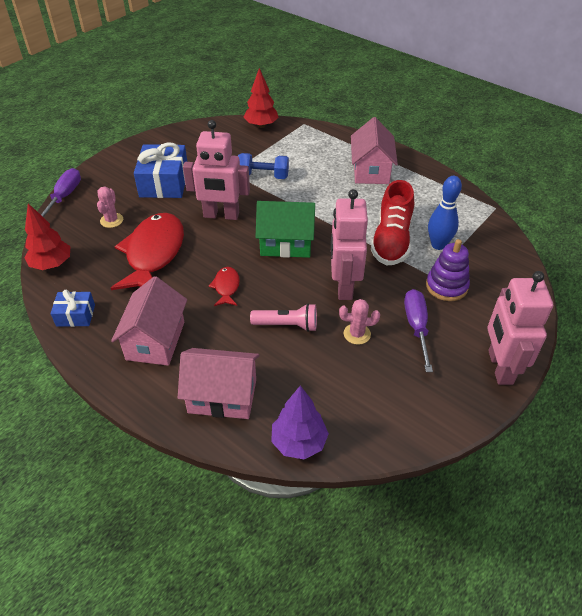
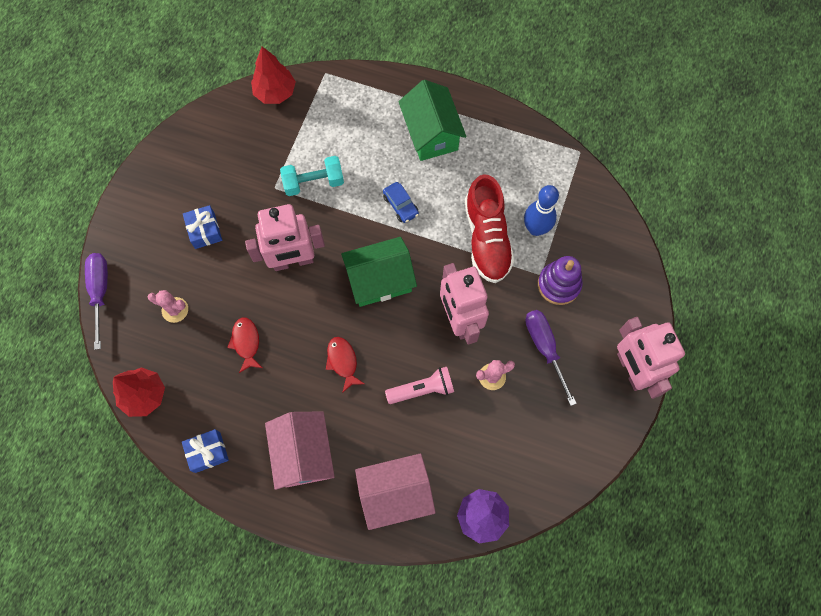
camera: 20 degrees left, 25 degrees up
(111, 220) = (175, 310): pink cactus -> pink cactus turned 60 degrees counterclockwise
(153, 254) = (246, 343): red fish -> red fish, size x0.45
(164, 183) = (204, 231): blue gift -> blue gift, size x0.55
(263, 176) = (313, 182): blue dumbbell -> turquoise dumbbell
(326, 204) = (401, 205): none -> blue car
(371, 171) = (431, 134): pink house -> green house

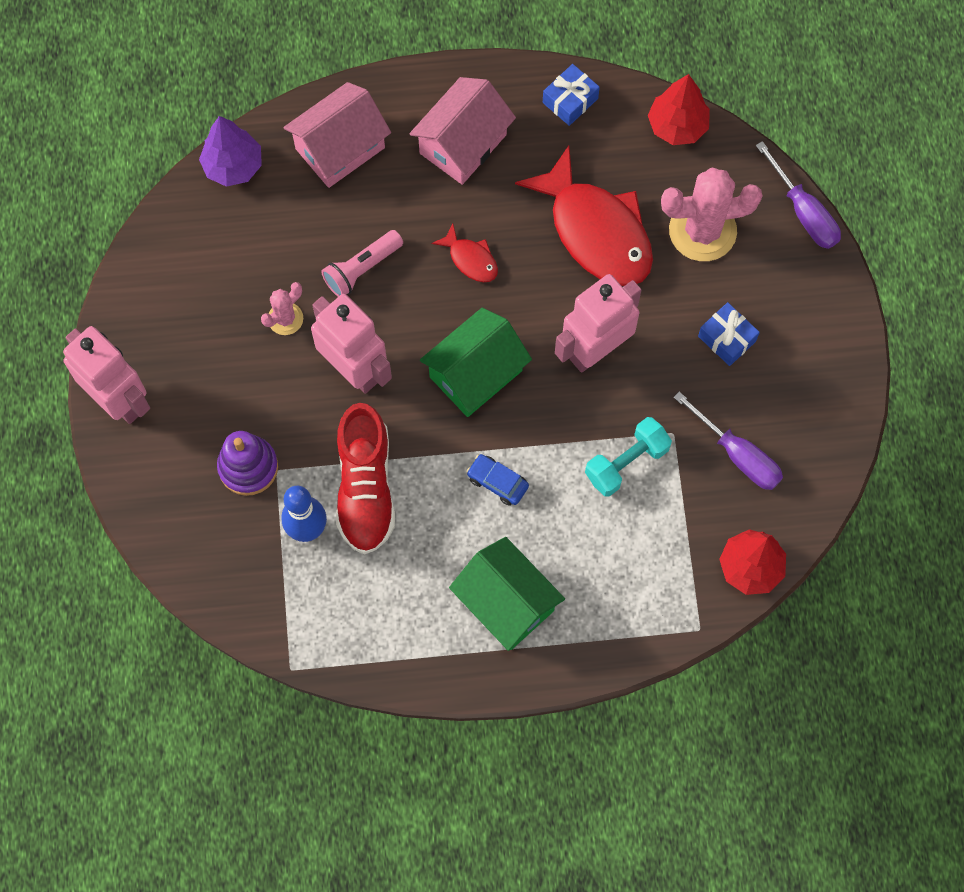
camera: 155 degrees right, 0 degrees up
(175, 310) = (702, 231): pink cactus -> pink cactus, size x1.94
(246, 343) = (596, 231): red fish -> red fish, size x2.24
(303, 454) = (463, 144): pink house -> pink house turned 75 degrees clockwise
(487, 238) = (365, 487): red shoe -> red shoe turned 150 degrees counterclockwise
(544, 348) = (235, 380): purple screwdriver -> purple screwdriver (738, 455)

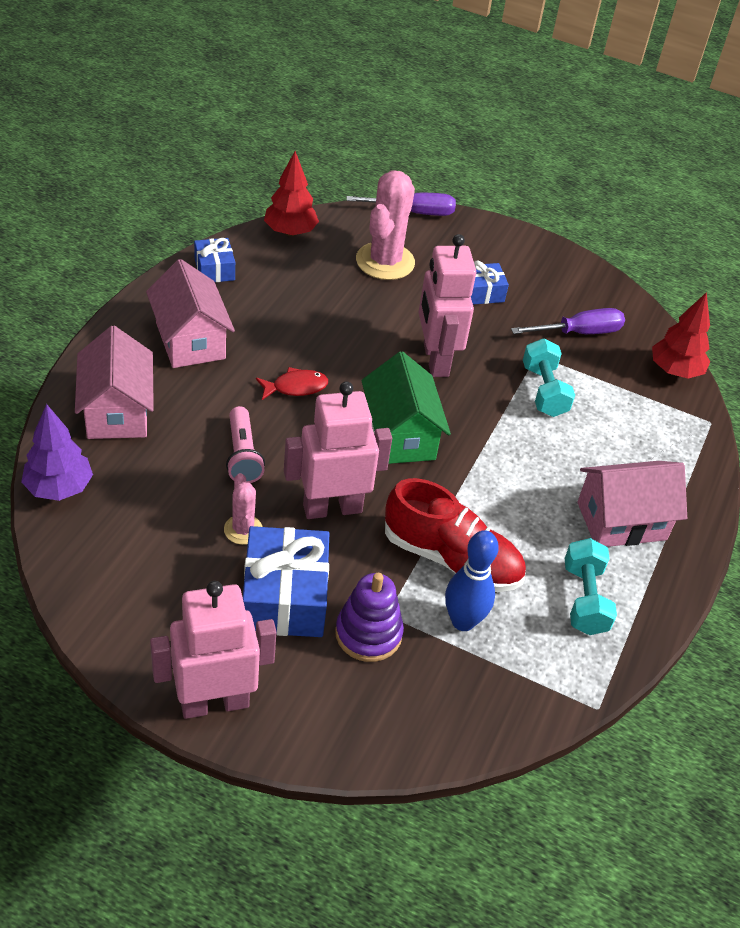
camera: 65 degrees left, 25 degrees down
(241, 388) = (284, 597): none -> blue gift
(394, 610) = (584, 599): none -> turquoise dumbbell
(497, 482) = (508, 471): blue car -> none
(506, 602) = (621, 521): green house -> pink house
(596, 231) = (336, 310): red fish -> none

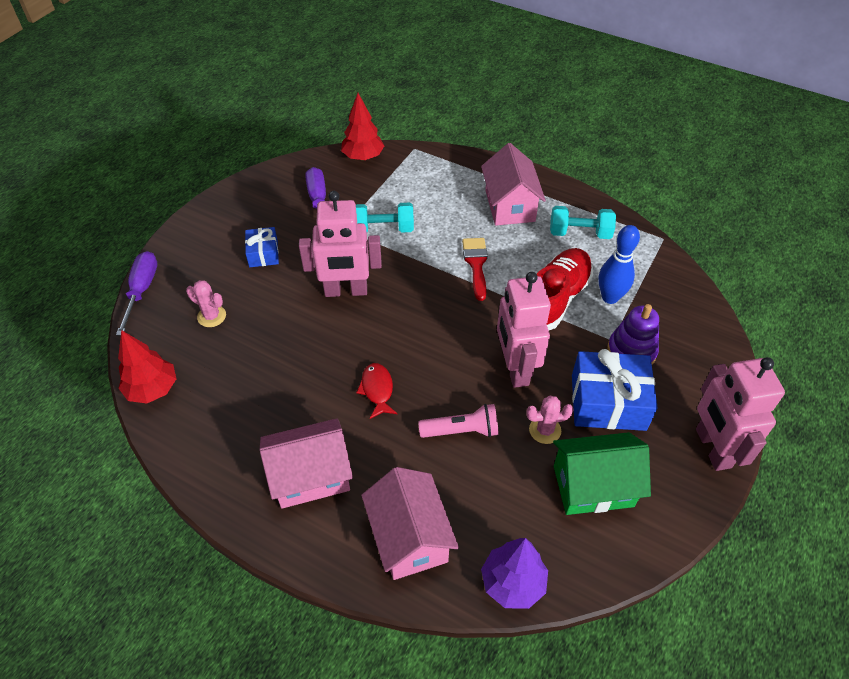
camera: 80 degrees left, 5 degrees up
(117, 411) = (409, 537): pink house -> pink house turned 75 degrees clockwise
(214, 269) = (202, 456): blue gift -> none
(385, 261) = (211, 316): pink cactus -> pink cactus, size x0.52
(400, 435) = (433, 320): green house -> green house (593, 486)
(500, 479) = (476, 264): none -> red brush

